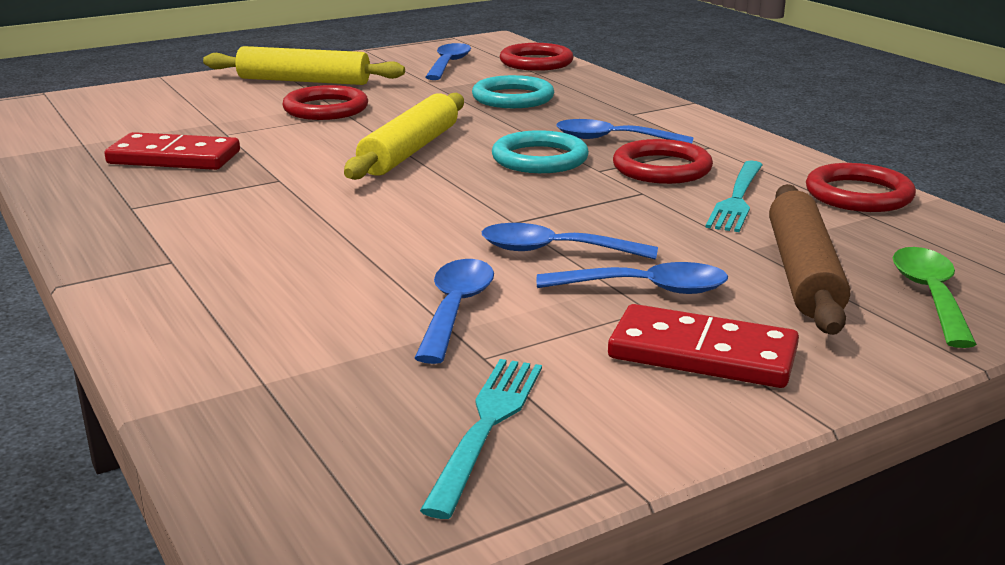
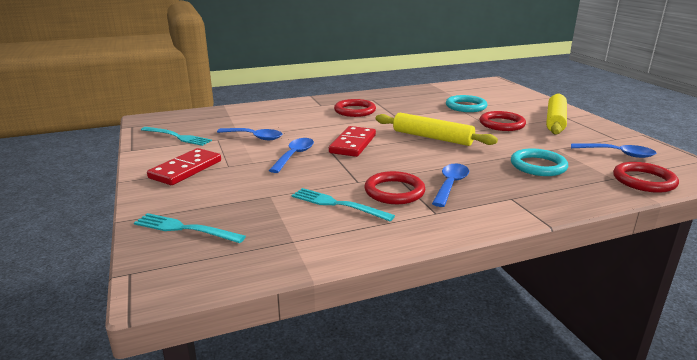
camera: 100 degrees right, 0 degrees up
(174, 158) = (426, 102): red domino -> red domino (353, 144)
(540, 159) = (416, 163): turquoise ring -> turquoise ring (466, 106)
(646, 289) = (245, 167): blue spoon -> none
(803, 273) = (234, 202): brown rolling pin -> none
(858, 195) = (328, 245): red ring -> red ring (355, 111)
(930, 295) = (185, 229): green spoon -> turquoise fork

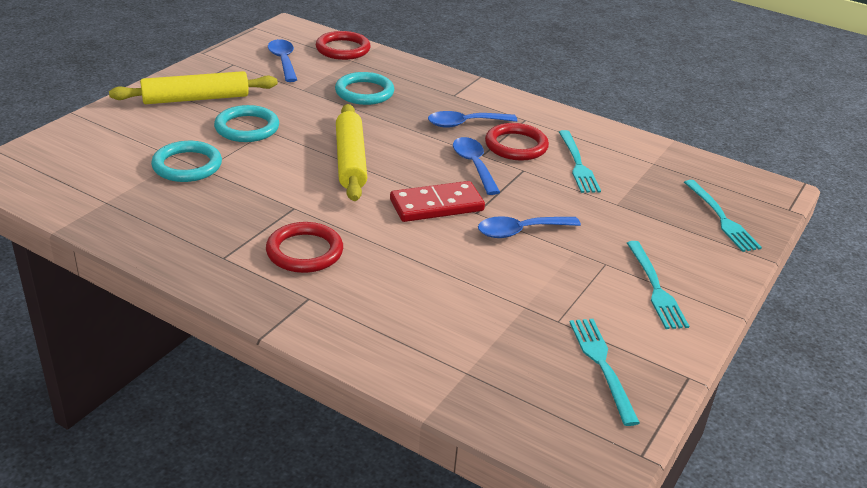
camera: 130 degrees left, 10 degrees up
(186, 169) = (655, 288): red domino -> turquoise fork
(254, 137) = (511, 291): blue spoon -> blue spoon (474, 165)
(502, 124) = (247, 128): red ring -> turquoise ring

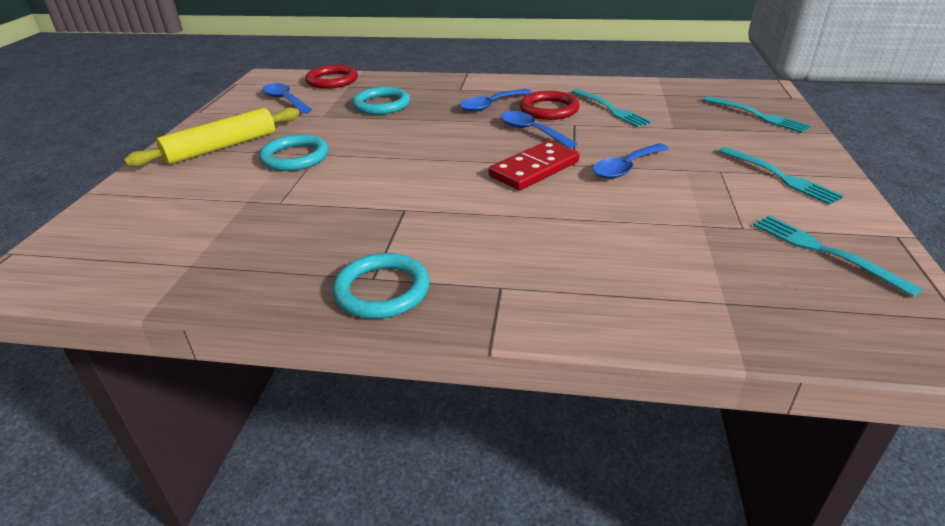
camera: 20 degrees left, 0 degrees up
(187, 165) = (259, 204): turquoise ring -> turquoise ring (382, 290)
(304, 251) = (453, 245): red ring -> none
(351, 160) = (420, 156): yellow rolling pin -> none

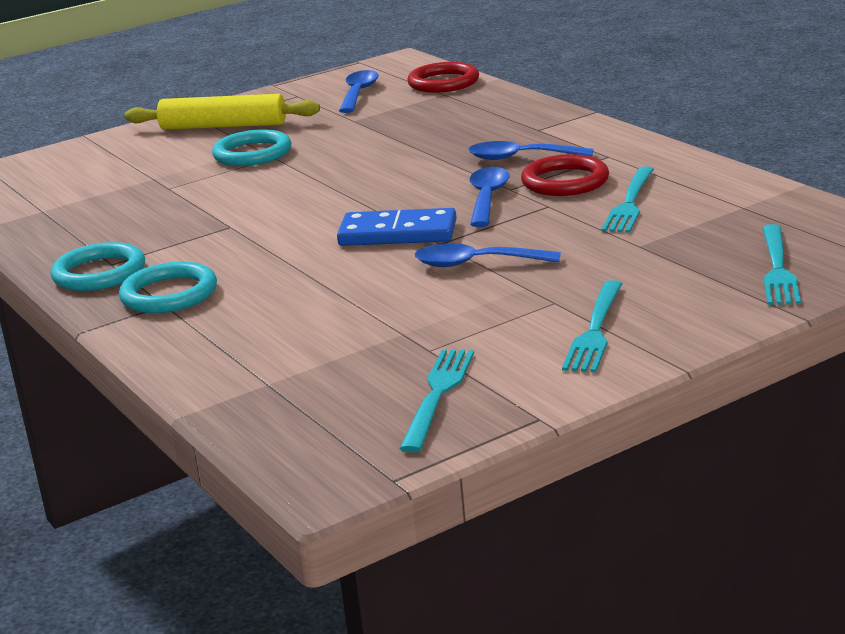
camera: 50 degrees right, 10 degrees down
(381, 105) = (425, 124): turquoise ring -> turquoise ring (169, 294)
(534, 169) = (398, 233): red domino -> blue domino

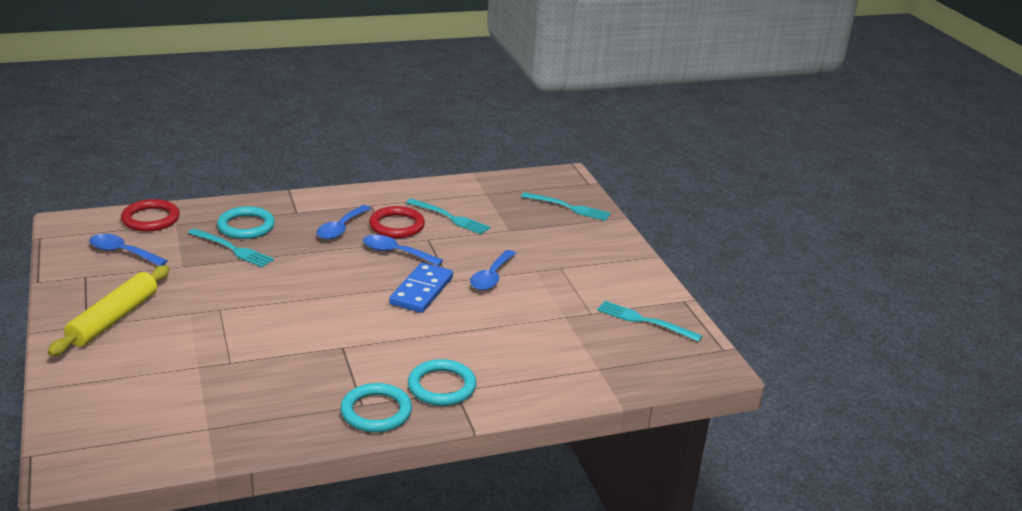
camera: 80 degrees left, 5 degrees up
(252, 153) = (200, 316): turquoise ring -> turquoise ring (246, 226)
(595, 330) = (602, 266): turquoise fork -> turquoise fork (233, 249)

